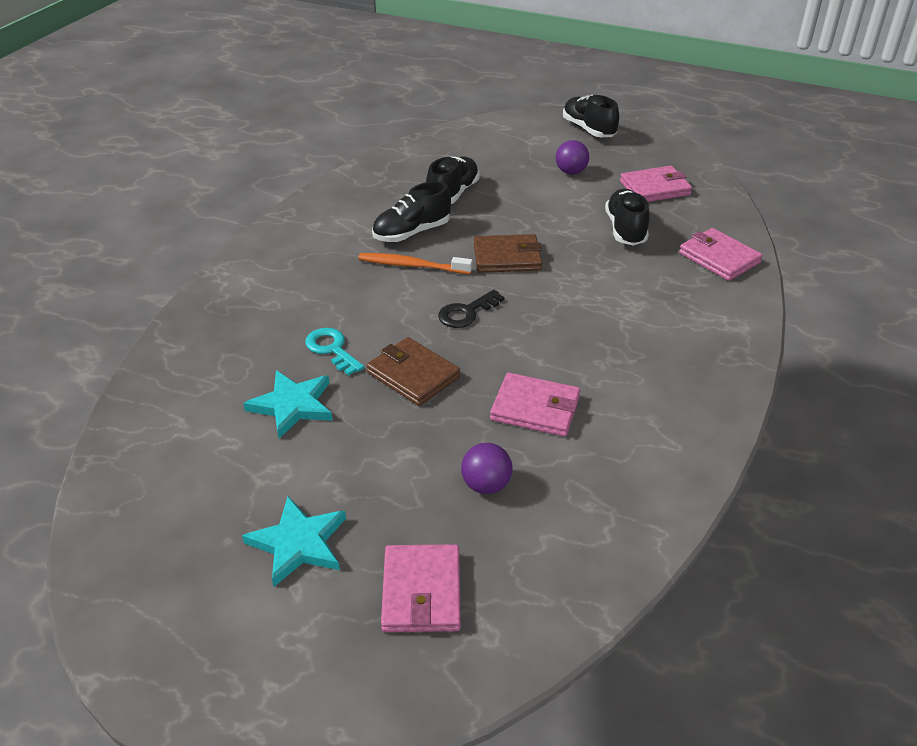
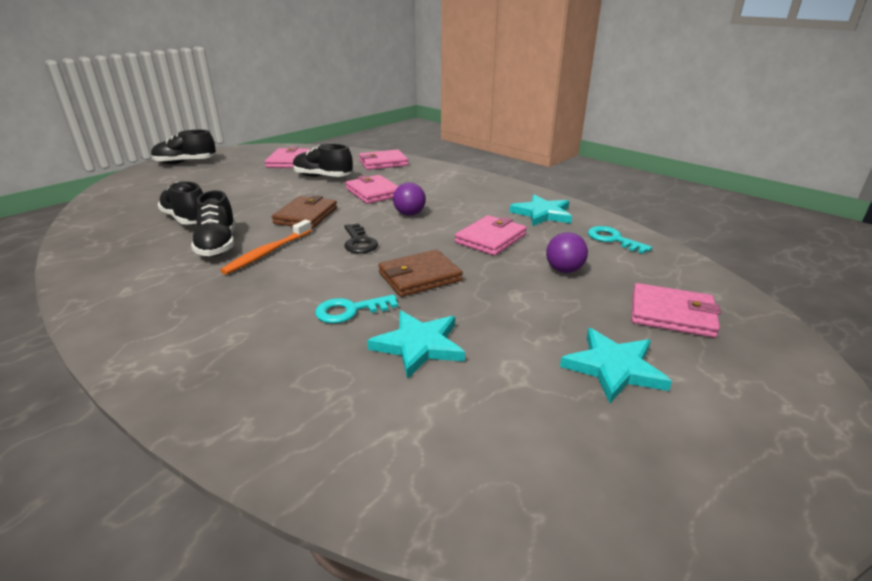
camera: 70 degrees left, 10 degrees down
(571, 172) = (230, 177): purple ball -> purple ball (409, 214)
(606, 526) = (613, 239): none -> turquoise key
(607, 281) = (373, 192): none -> pink wallet
(648, 443) = (542, 214): none -> turquoise star

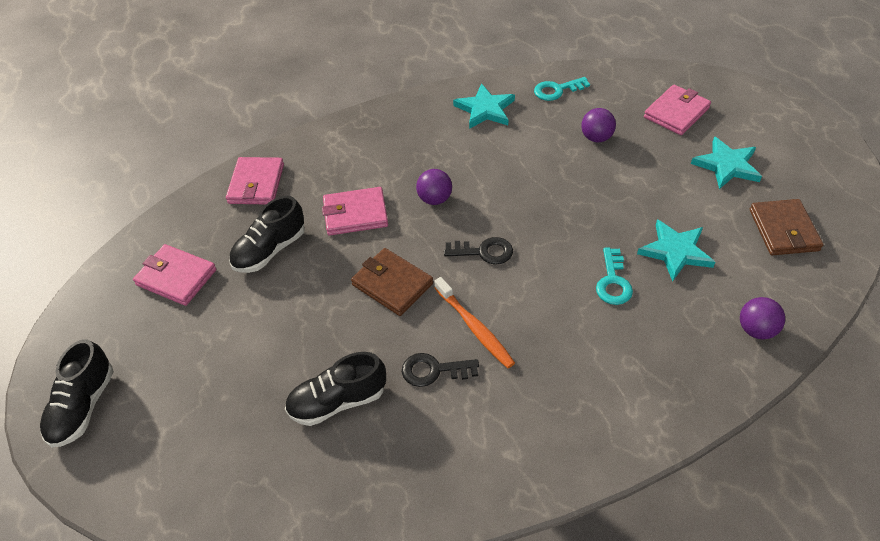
camera: 65 degrees left, 20 degrees up
(218, 245) = (434, 370): black shoe -> black key
(307, 432) = (756, 330): none -> purple ball
(419, 277) = (573, 225): brown wallet -> brown wallet (783, 230)
(490, 239) = (521, 160): pink wallet -> none

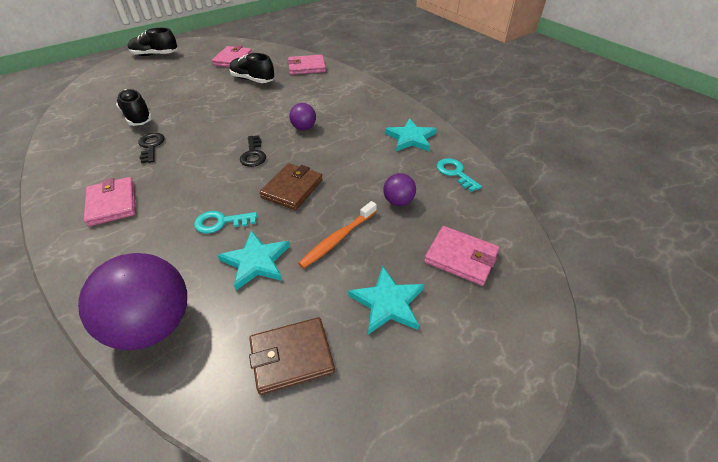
camera: 75 degrees right, 5 degrees down
(355, 214) = (285, 101): pink wallet -> pink wallet (112, 203)
(392, 284) = (224, 122): brown wallet -> brown wallet (292, 189)
(474, 327) = (183, 158): orange toothbrush -> orange toothbrush (338, 239)
(756, 330) = (153, 325): purple ball -> purple ball, size x2.11

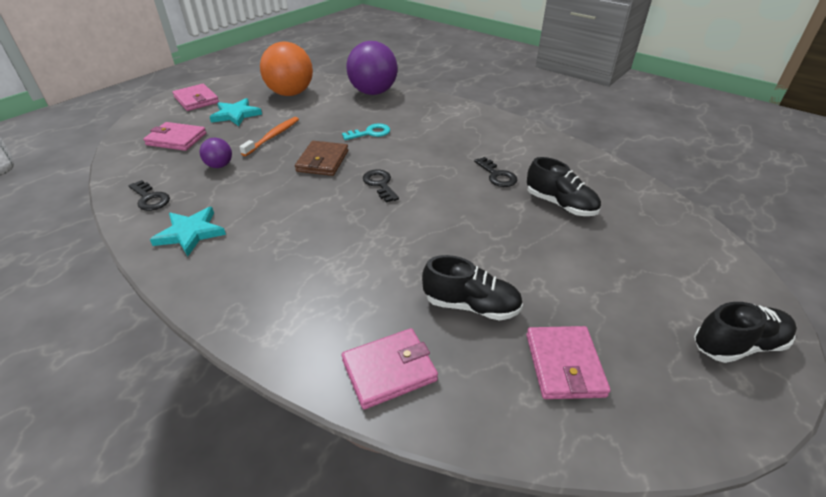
camera: 165 degrees right, 5 degrees down
(112, 203) = (468, 131): pink wallet -> pink wallet (196, 100)
(256, 262) = (329, 119): turquoise star -> none
(291, 356) = (290, 93): brown wallet -> orange ball
(304, 128) = (337, 224): purple ball -> none
(455, 173) = (150, 198): turquoise key -> black key

